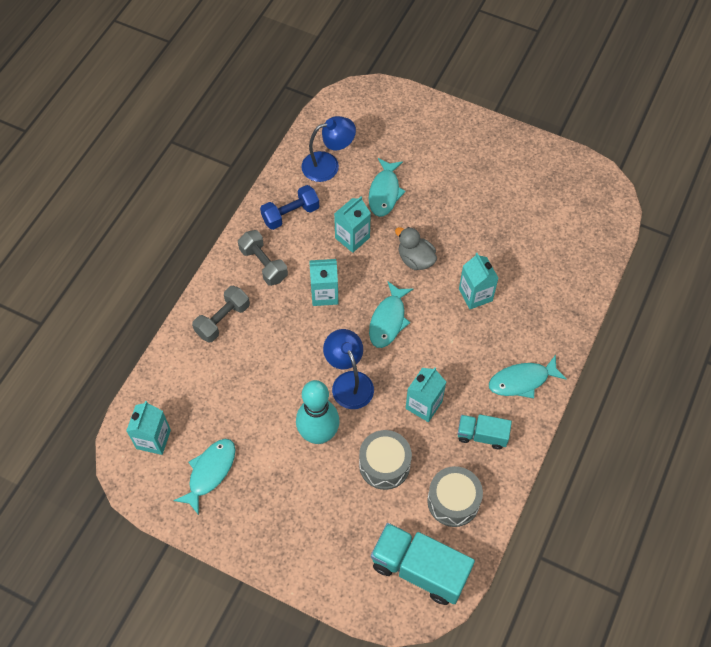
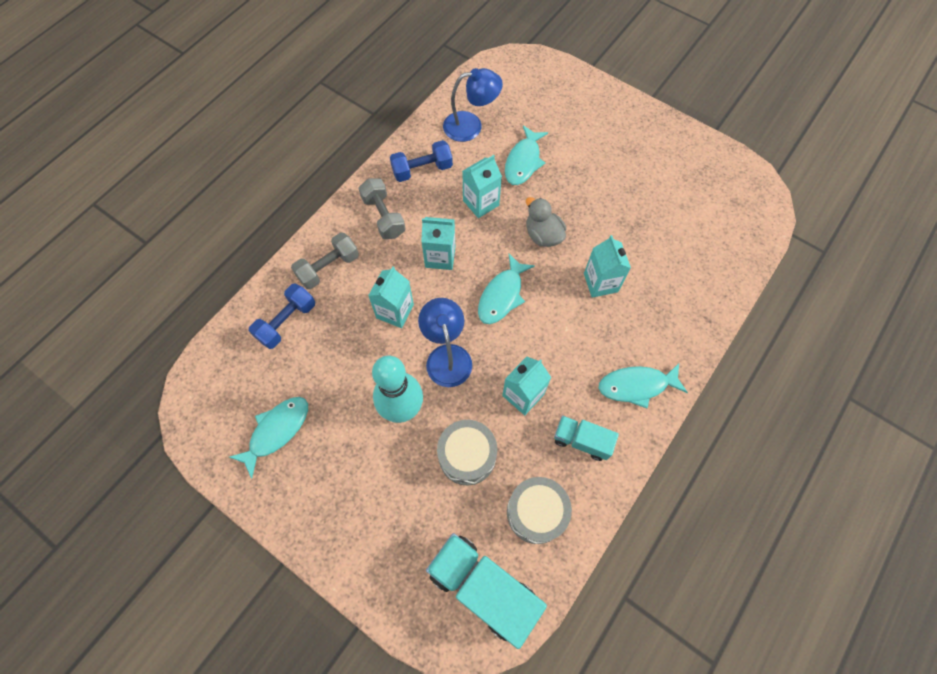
camera: 10 degrees right, 5 degrees up
(153, 439) = (226, 384): turquoise carton -> turquoise carton (395, 311)
(195, 375) = (287, 322): none -> blue dumbbell

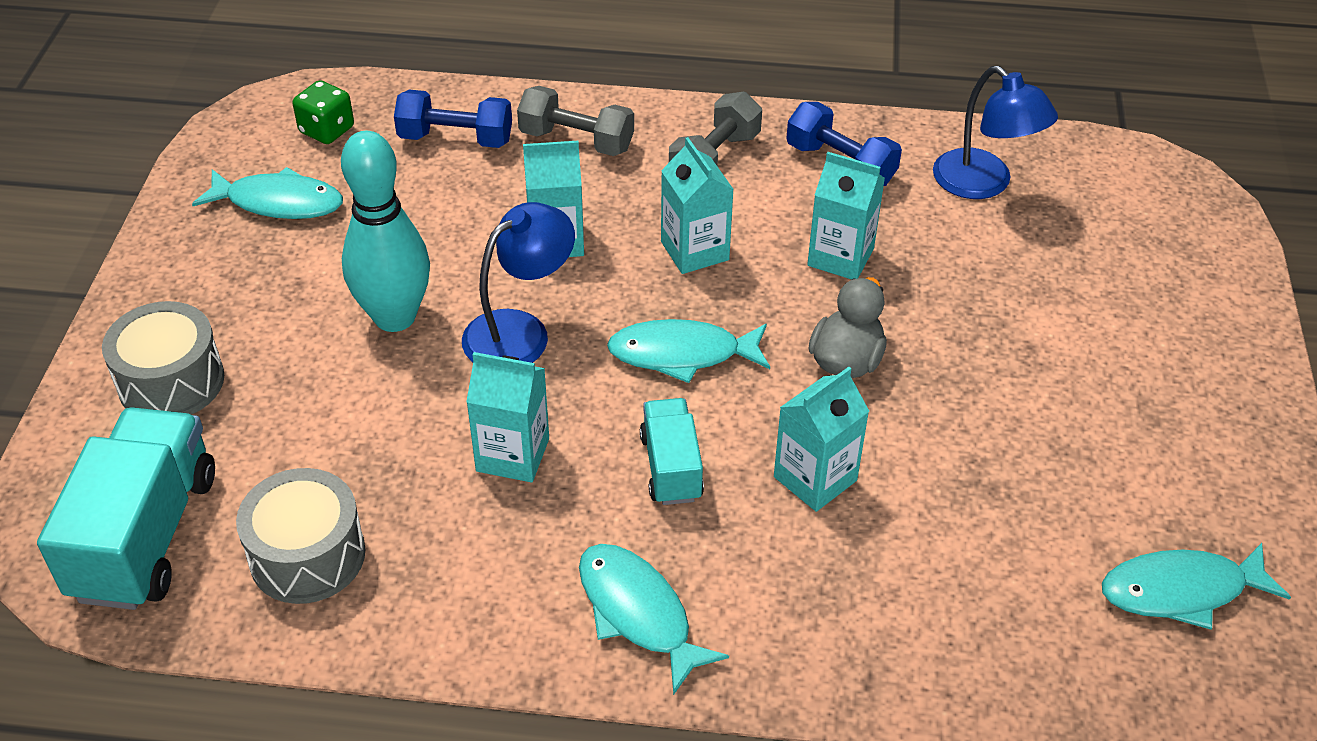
camera: 60 degrees right, 20 degrees down
(233, 382) = (327, 130): none -> green dice
(467, 456) = (359, 426): grey drum -> grey drum (171, 382)
(523, 161) = (975, 276): turquoise fish -> turquoise fish (1181, 591)
(581, 441) = (475, 569): turquoise truck -> turquoise truck (671, 467)

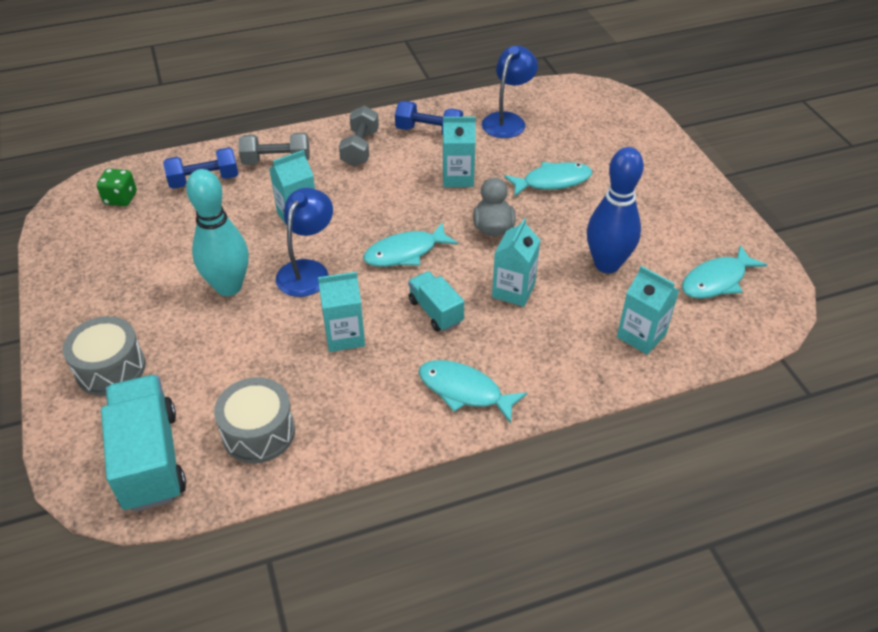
camera: 25 degrees left, 0 degrees up
(278, 202) = (115, 247): turquoise fish -> turquoise fish (552, 181)
(694, 251) = (379, 198): turquoise carton -> turquoise carton (641, 336)
(983, 184) = (507, 120): blue lamp -> blue lamp turned 90 degrees counterclockwise
(1000, 491) = (607, 264): none -> blue bowling pin

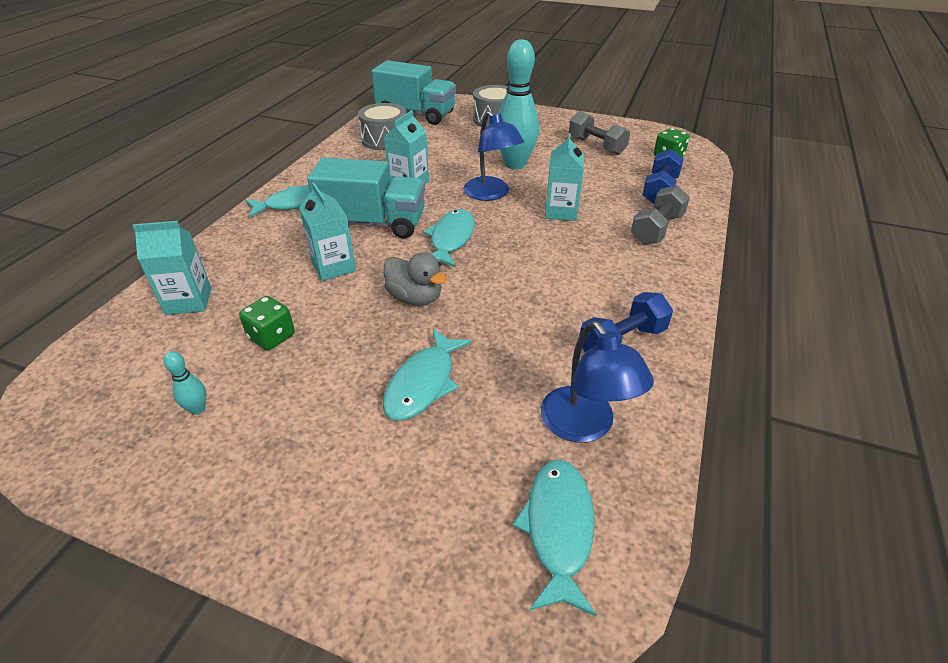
camera: 130 degrees right, 5 degrees down
(360, 148) = (633, 281): grey dumbbell -> grey dumbbell (596, 146)
(435, 311) = (373, 223): turquoise truck -> turquoise truck, size x1.76
(458, 177) = (514, 317): turquoise carton -> none
(607, 264) = (272, 337): blue bowling pin -> green dice
(682, 248) = (198, 409): none -> turquoise bowling pin
(716, 280) = (133, 398): turquoise fish -> turquoise fish (558, 529)

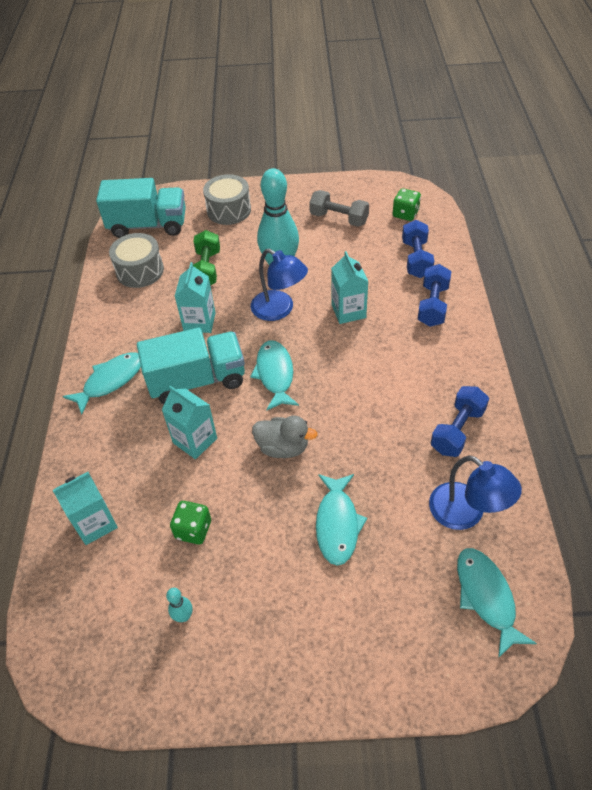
camera: 20 degrees left, 10 degrees up
(444, 151) = (207, 269): none -> green dumbbell
(656, 229) = (432, 305): grey dumbbell -> blue dumbbell

